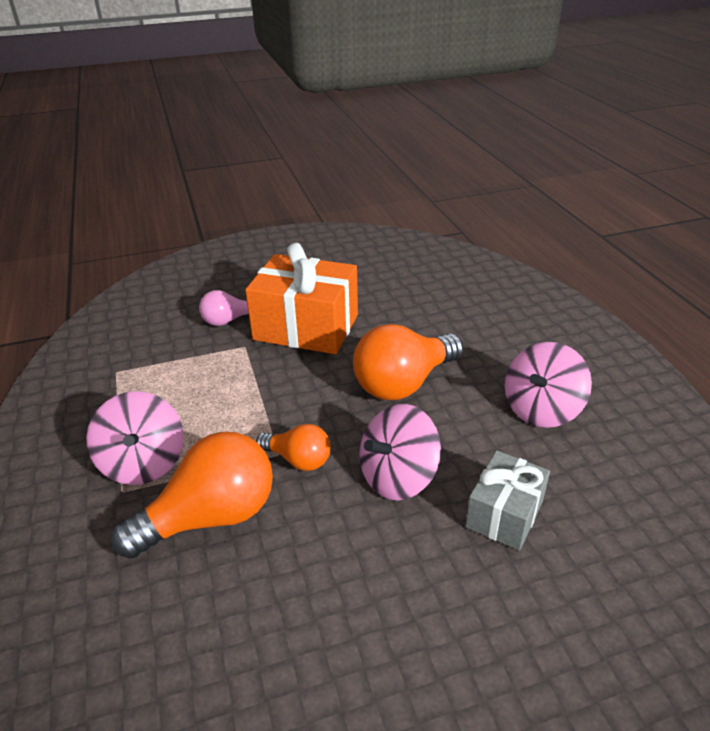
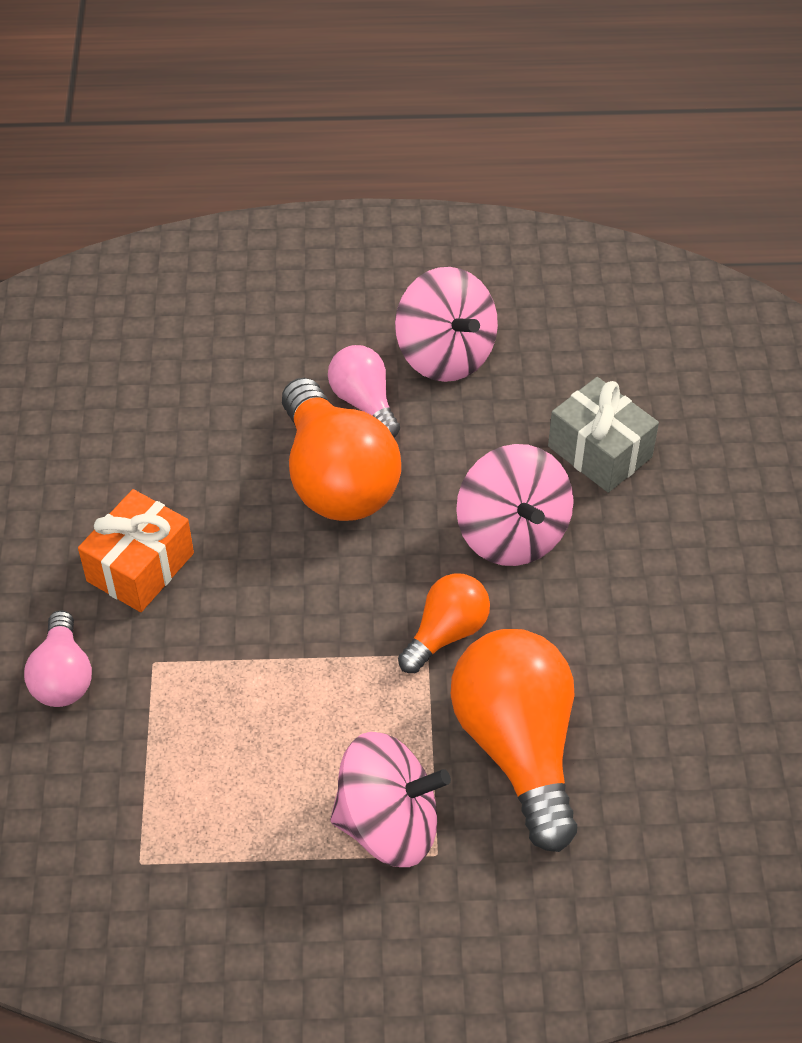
camera: 75 degrees left, 15 degrees up
(306, 327) = (140, 567): orange gift -> orange gift, size x0.57
(473, 381) = (364, 402): none -> pink light bulb

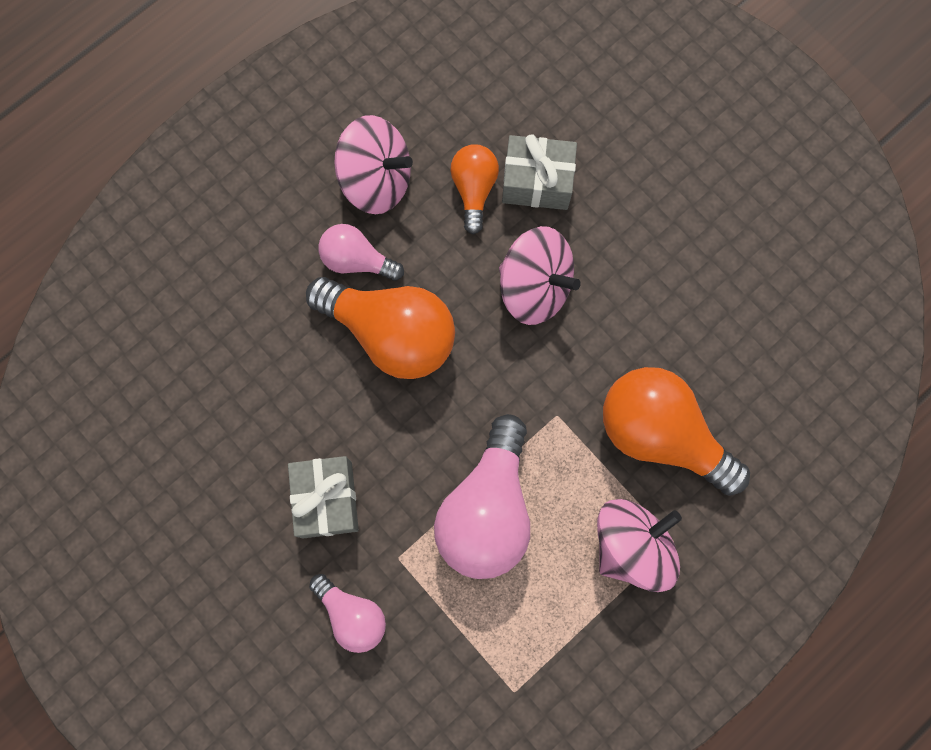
camera: 40 degrees left, 25 degrees up
(140, 567) = (327, 499): orange gift -> grey gift
(278, 684) = (487, 509): none -> pink light bulb
(446, 633) = (555, 391): orange light bulb -> orange light bulb (474, 189)

